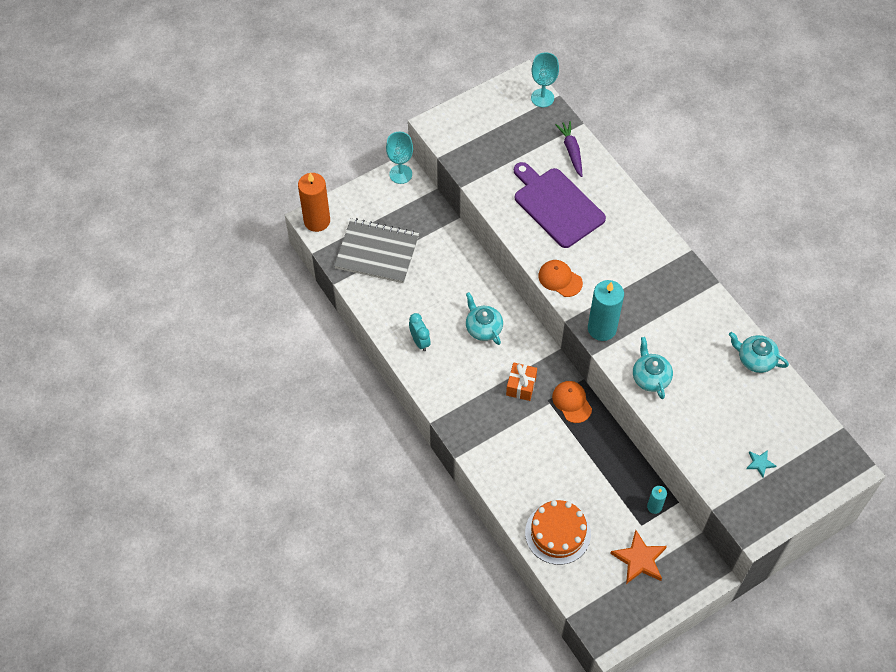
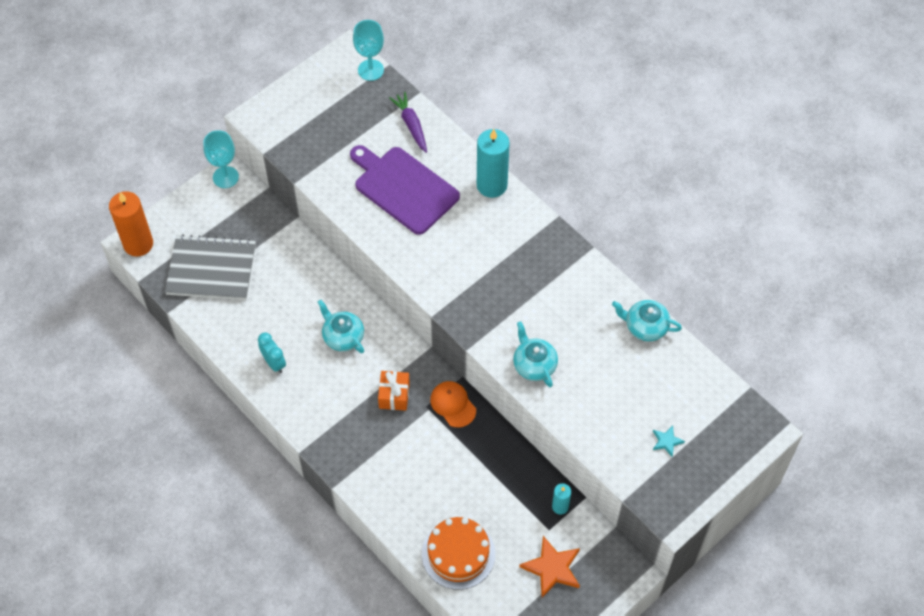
camera: 10 degrees left, 0 degrees up
(560, 279) = (419, 270): orange cap -> none
(602, 328) = (473, 318): turquoise candle -> turquoise candle (492, 185)

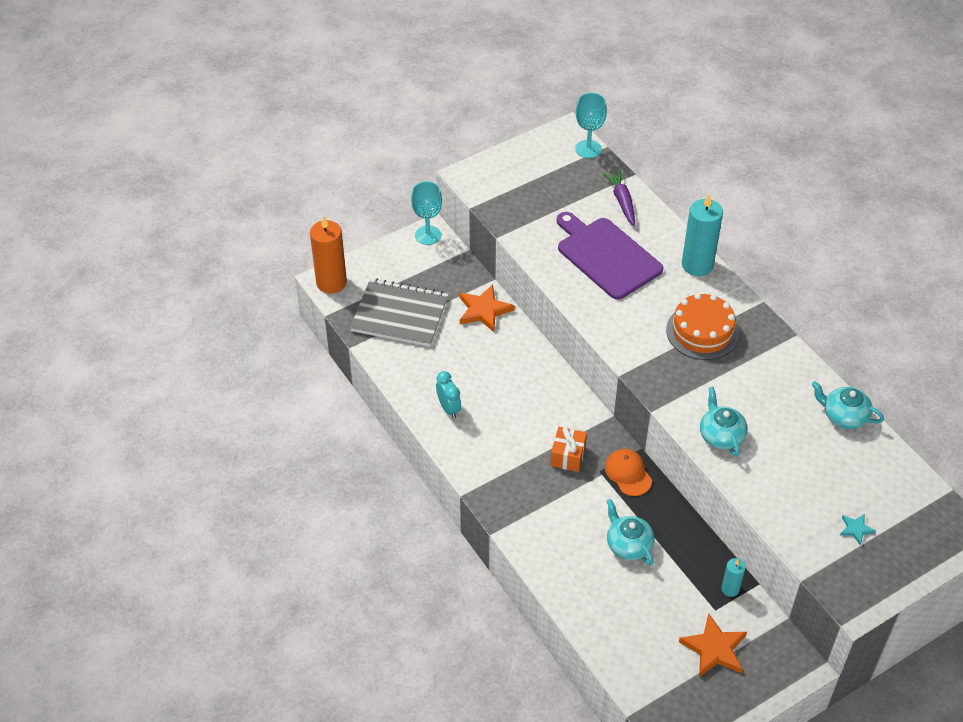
camera: 10 degrees right, 10 degrees down
(293, 252) = (484, 310): none -> orange star
(343, 336) = (523, 393): turquoise teapot -> turquoise teapot (628, 544)
(458, 554) = (614, 619): orange cake -> orange cake (702, 332)

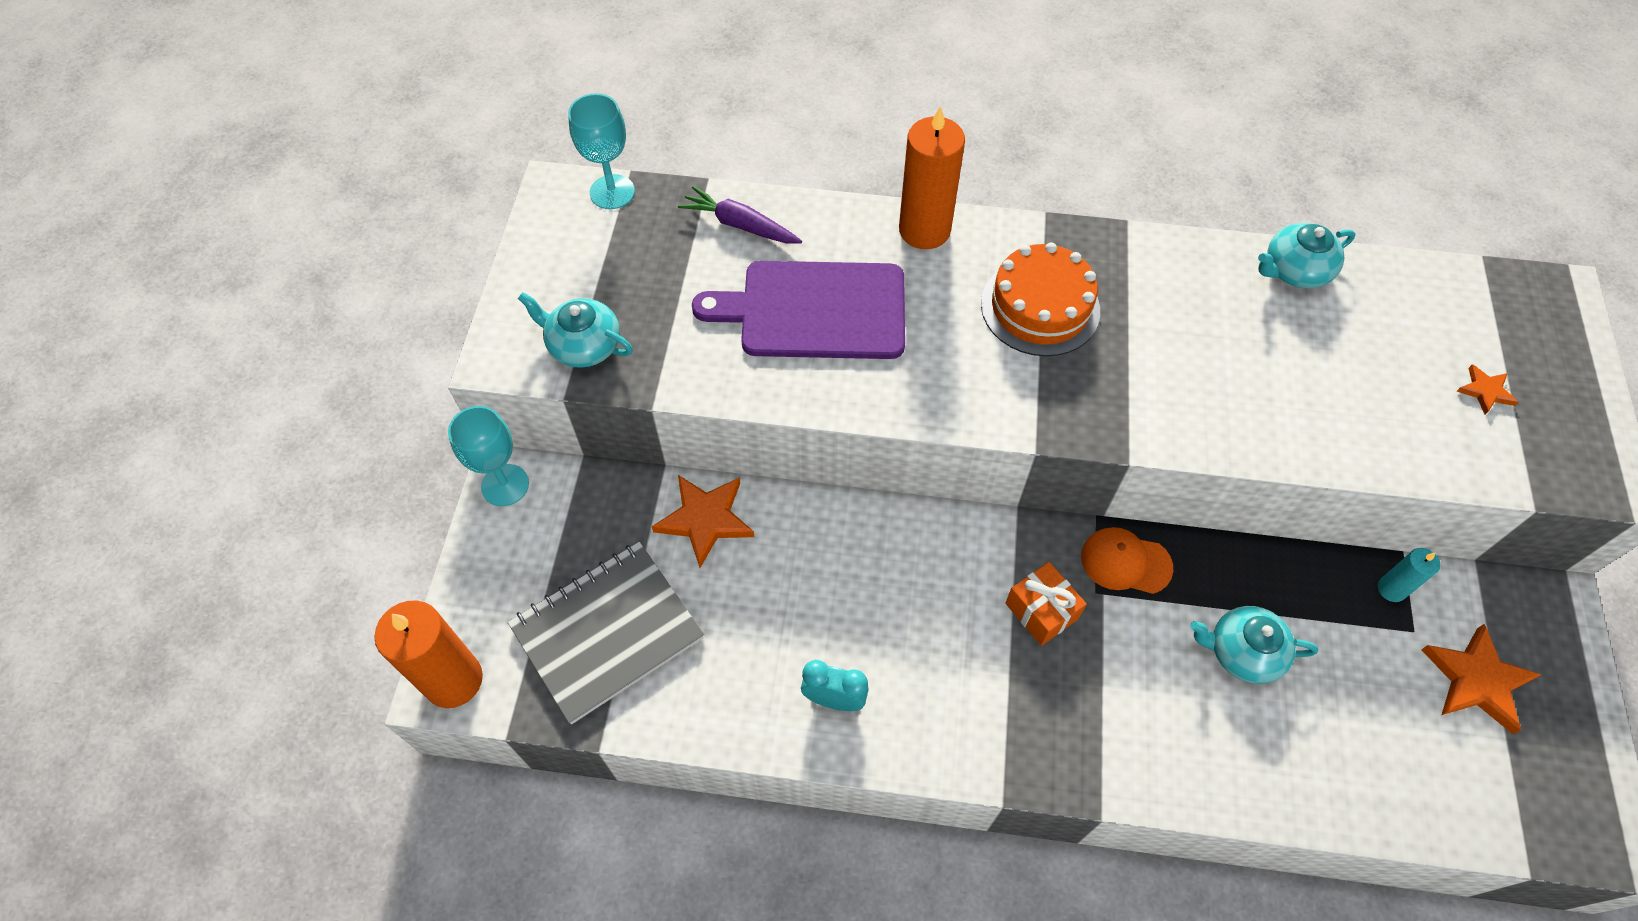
camera: 50 degrees left, 10 degrees up
(697, 265) = (924, 230): turquoise candle -> orange candle
(721, 435) = (1231, 416): turquoise teapot -> turquoise teapot (584, 345)
(856, 529) = (1485, 391): turquoise star -> orange star

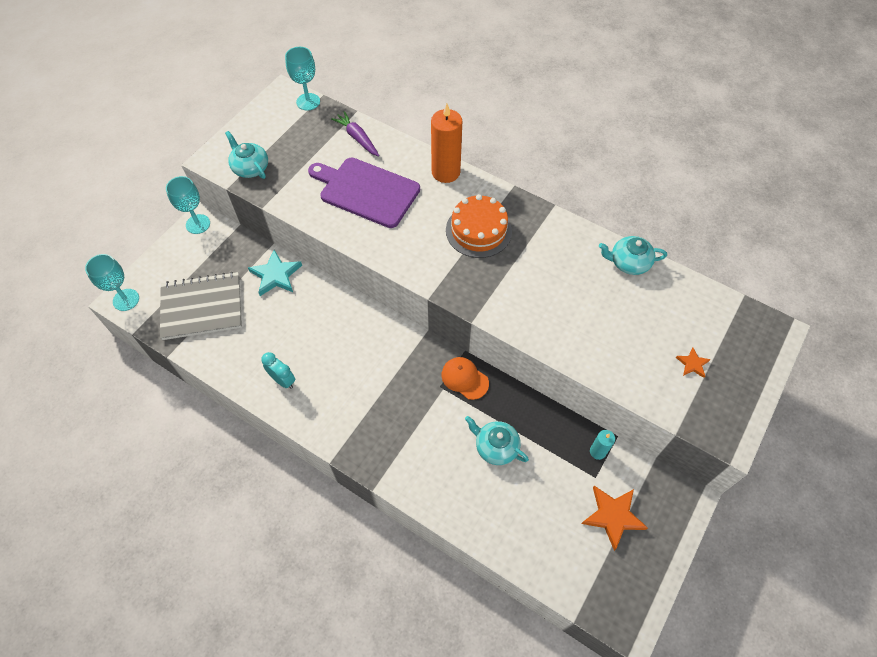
camera: 25 degrees right, 0 degrees up
(453, 680) = (126, 300): orange candle -> turquoise goblet
(705, 520) = (276, 275): orange star -> turquoise star
(1041, 611) = (407, 383): orange gift -> none

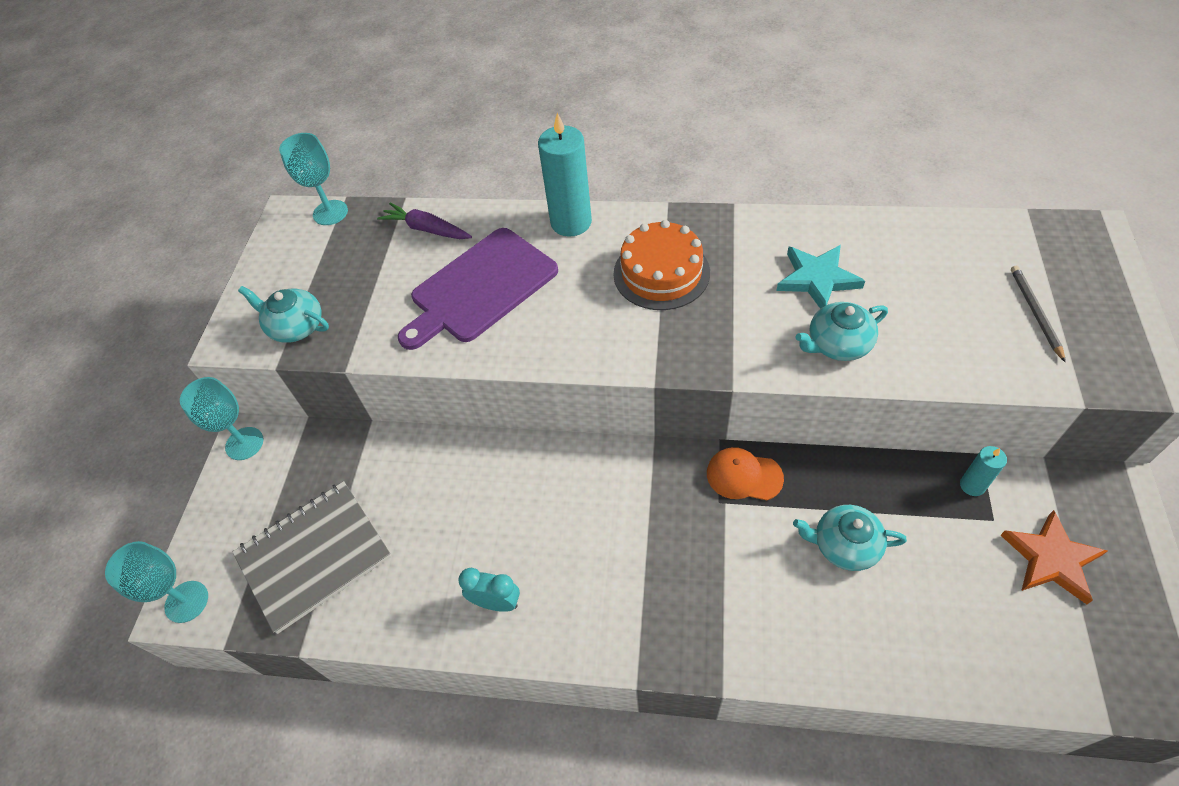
camera: 20 degrees left, 5 degrees down
(276, 275) = (400, 461): turquoise star -> turquoise star (817, 279)
(366, 191) = (480, 288): purple cutting board -> purple cutting board turned 45 degrees counterclockwise
(445, 172) = (571, 222): orange candle -> turquoise candle
(628, 263) = (870, 231): turquoise teapot -> turquoise teapot (837, 344)
(692, 364) = (1035, 313): orange star -> grey pencil

